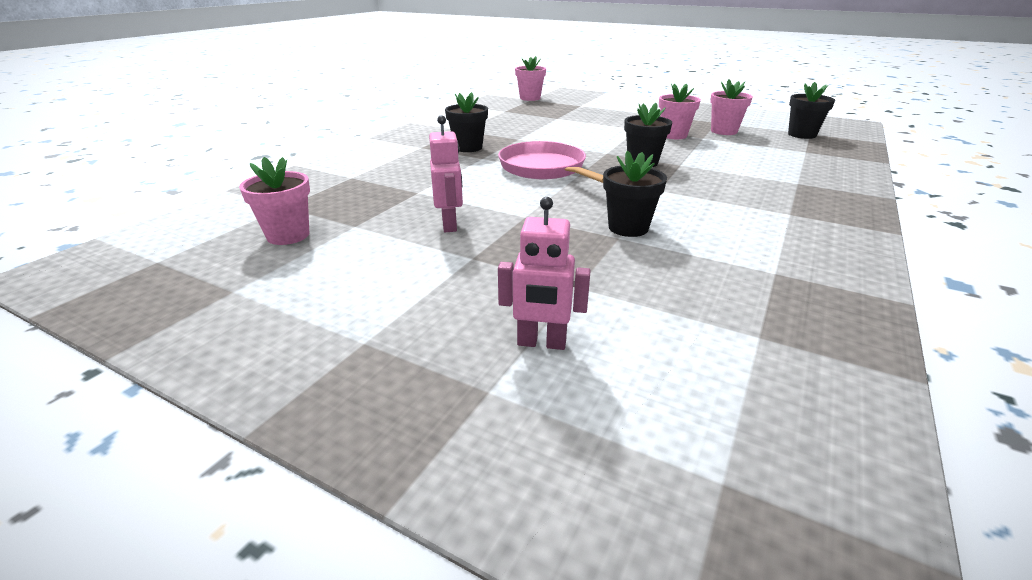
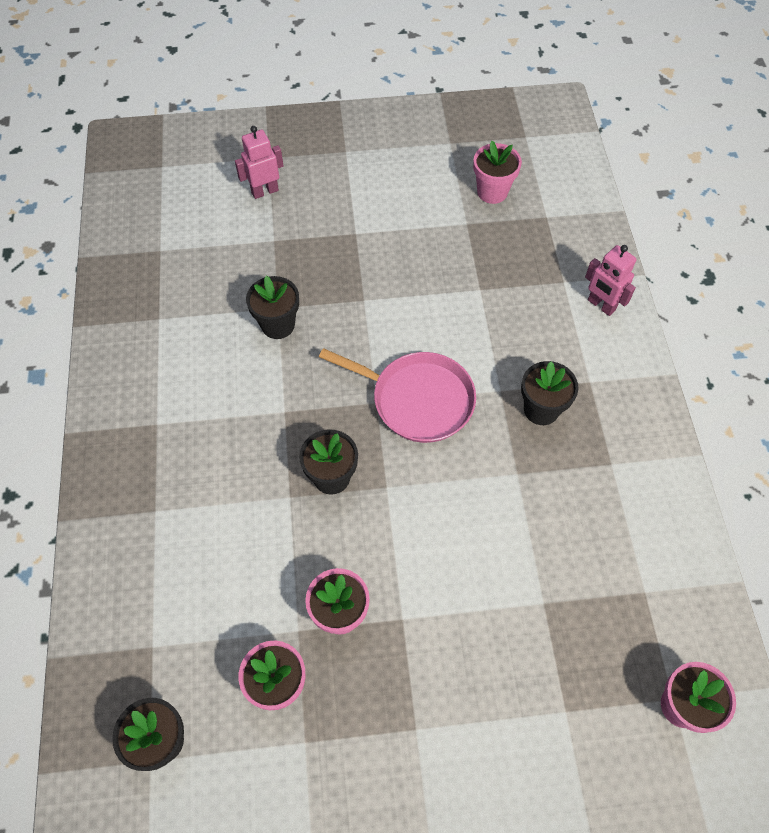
camera: 145 degrees right, 30 degrees up
(450, 225) = (405, 259): pink robot -> pink robot (601, 305)

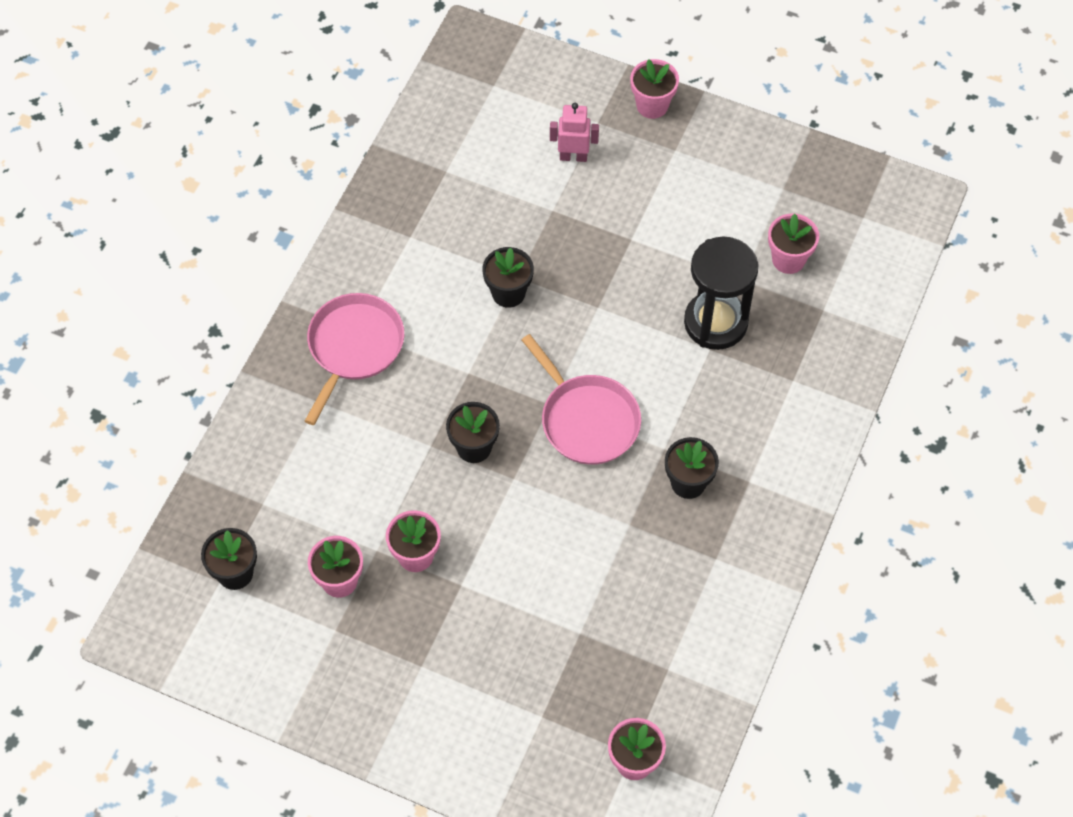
camera: 30 degrees right, 0 degrees up
(161, 442) = (354, 347): none -> pink pan
(305, 127) = (652, 105): none -> pink flower pot
(470, 266) = (715, 322): none -> black hourglass
(601, 305) = (811, 419): pink robot -> none

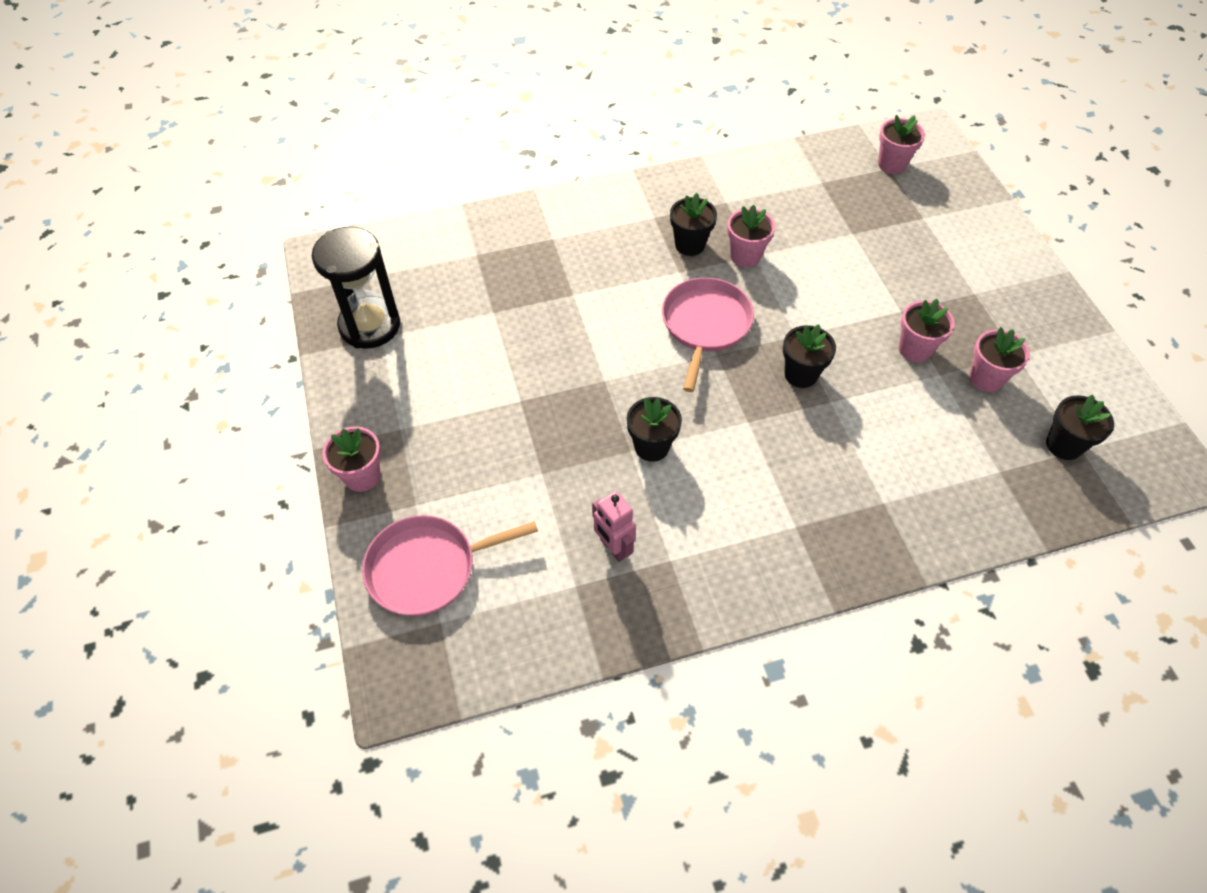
camera: 130 degrees left, 5 degrees down
(354, 347) = (813, 517): pink pan -> pink pan (427, 568)
(573, 156) = (470, 497): pink robot -> pink robot (613, 548)
(715, 322) = (547, 304): black hourglass -> black hourglass (370, 325)
(788, 259) = (449, 296): pink flower pot -> pink flower pot (745, 256)

